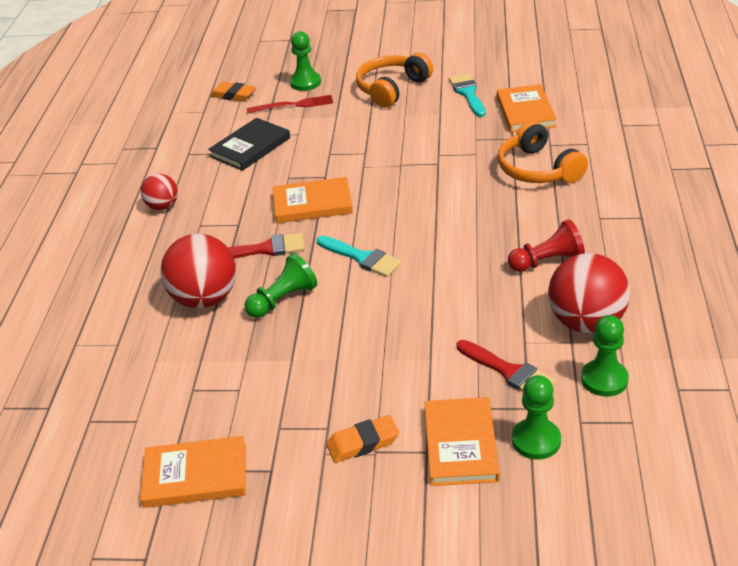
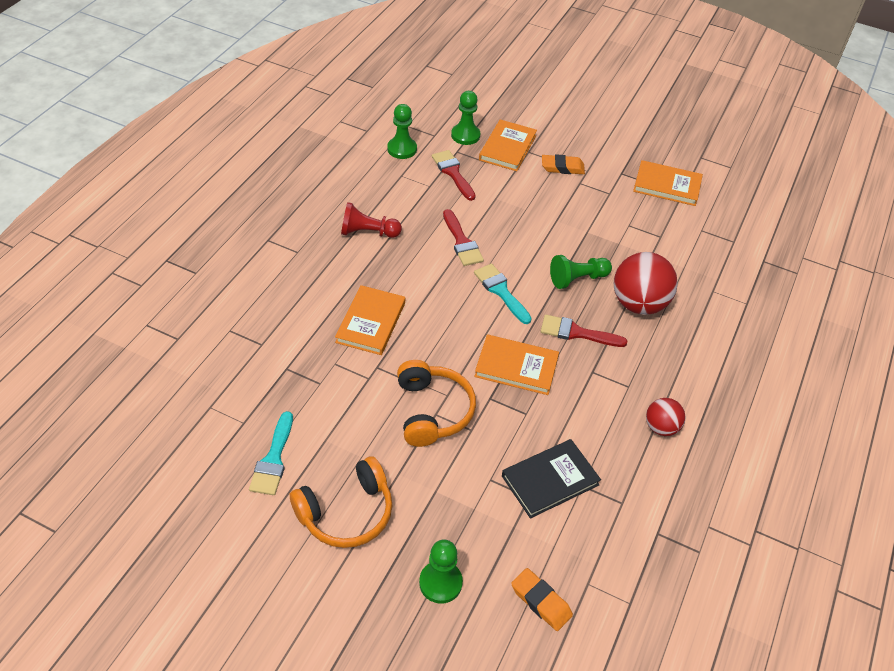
camera: 165 degrees left, 10 degrees up
(294, 105) = (473, 538): red fork -> none
(436, 290) = (461, 242): none -> red brush
(525, 112) = (242, 399): orange book -> orange book (371, 322)
(537, 169) = (298, 319): orange headphones -> orange headphones (433, 411)
(586, 322) = (381, 183): red ball -> none

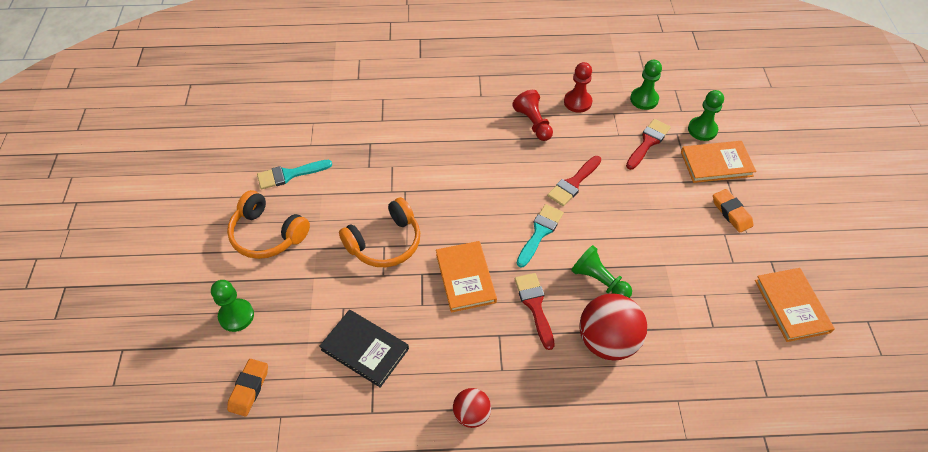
camera: 65 degrees right, 5 degrees up
(367, 191) = (577, 102): none -> red pawn
(371, 322) = (444, 168): orange book -> none

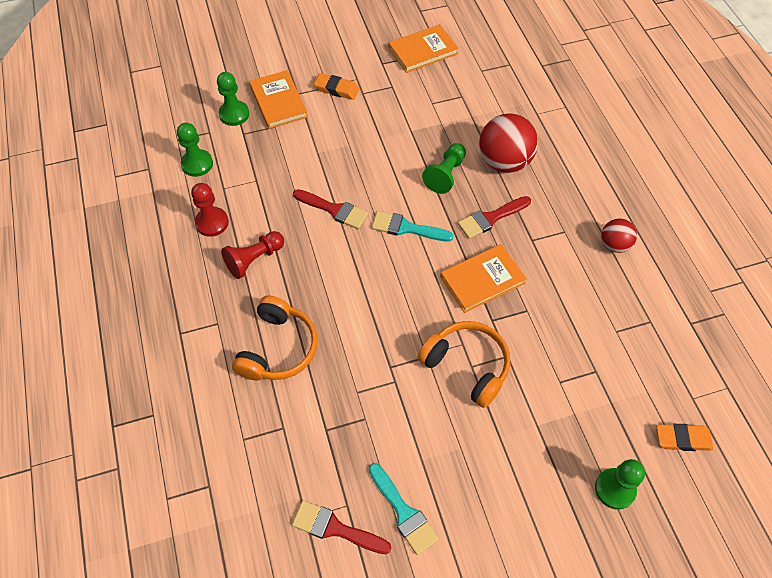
camera: 105 degrees left, 5 degrees up
(267, 234) = (501, 501): orange headphones -> orange headphones (278, 348)
(365, 349) = (594, 346): black book -> none
(648, 142) = (262, 155): red brush -> red brush (335, 528)
(731, 213) = (337, 89): orange eraser -> orange eraser turned 60 degrees clockwise

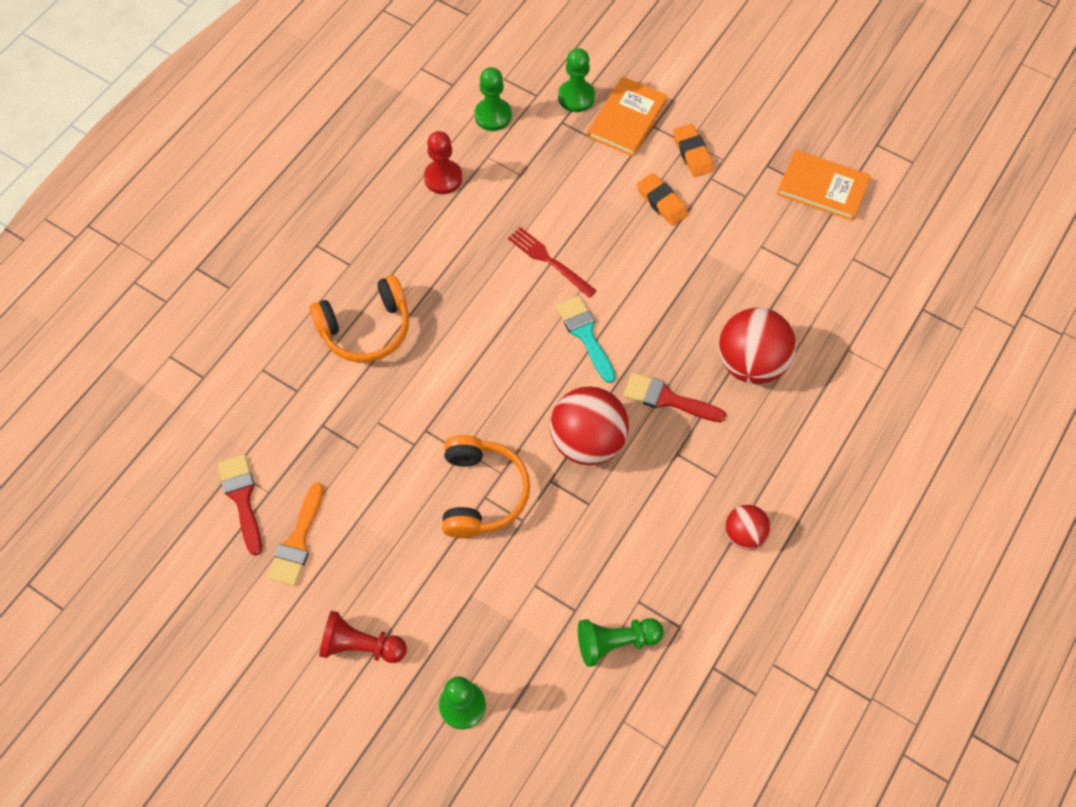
camera: 50 degrees right, 5 degrees up
(254, 259) = (436, 240): red pawn -> red pawn (361, 645)
(334, 210) = (548, 260): red brush -> red fork
(403, 512) = (298, 540): turquoise brush -> orange brush
(445, 174) = (682, 322): green pawn -> green pawn (615, 642)
(482, 280) = (587, 441): orange book -> red ball
(682, 439) = (568, 737): orange eraser -> orange eraser (662, 202)

